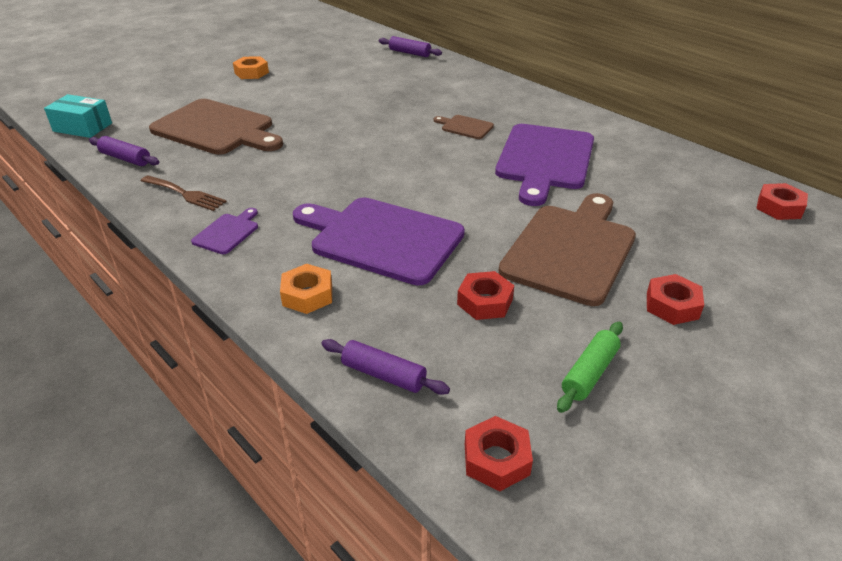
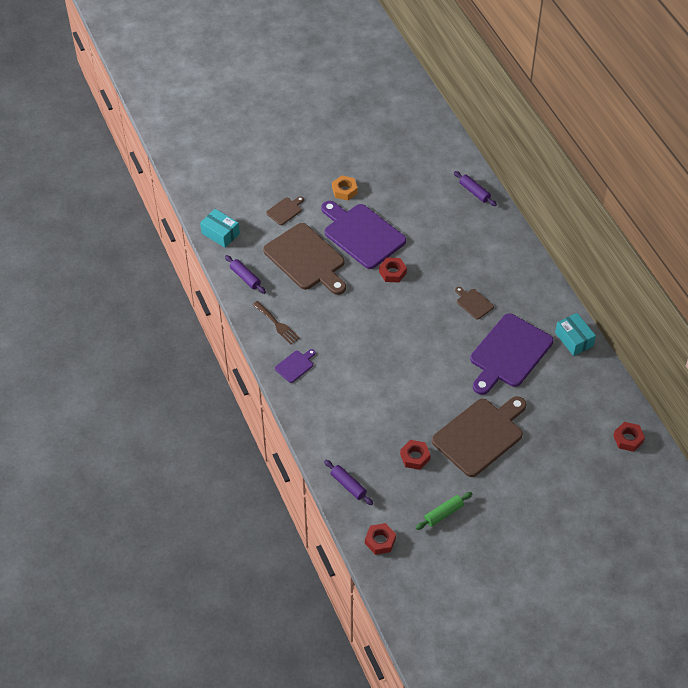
camera: 20 degrees right, 15 degrees up
(176, 96) = (285, 210): none -> brown cutting board
(307, 295) = (327, 425): orange nut -> none
(381, 238) = (378, 395): purple cutting board -> purple cutting board (362, 234)
(615, 133) = (574, 339): none -> turquoise box
(672, 305) = (510, 488): red nut -> red nut (392, 272)

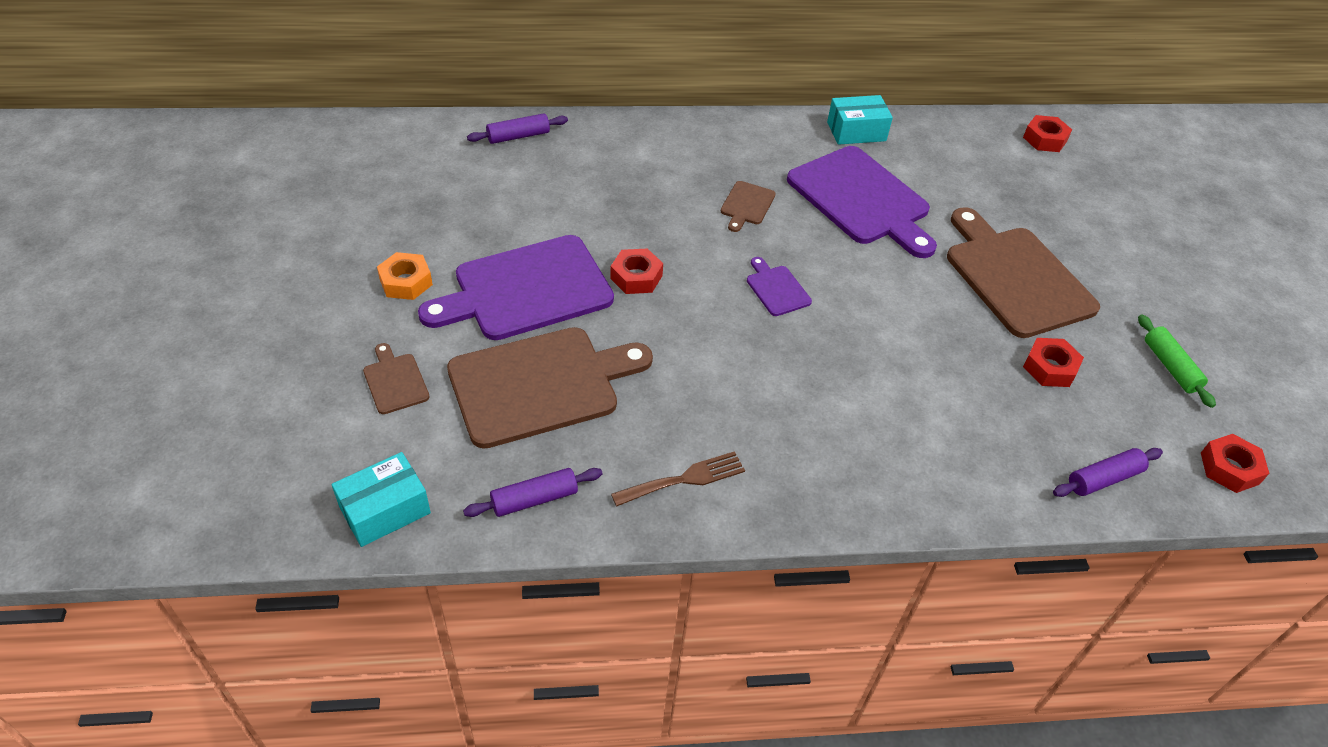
camera: 75 degrees left, 5 degrees down
(295, 365) = (801, 479): purple cutting board -> purple cutting board (776, 289)
(473, 303) = (747, 205): brown cutting board -> brown cutting board turned 45 degrees counterclockwise

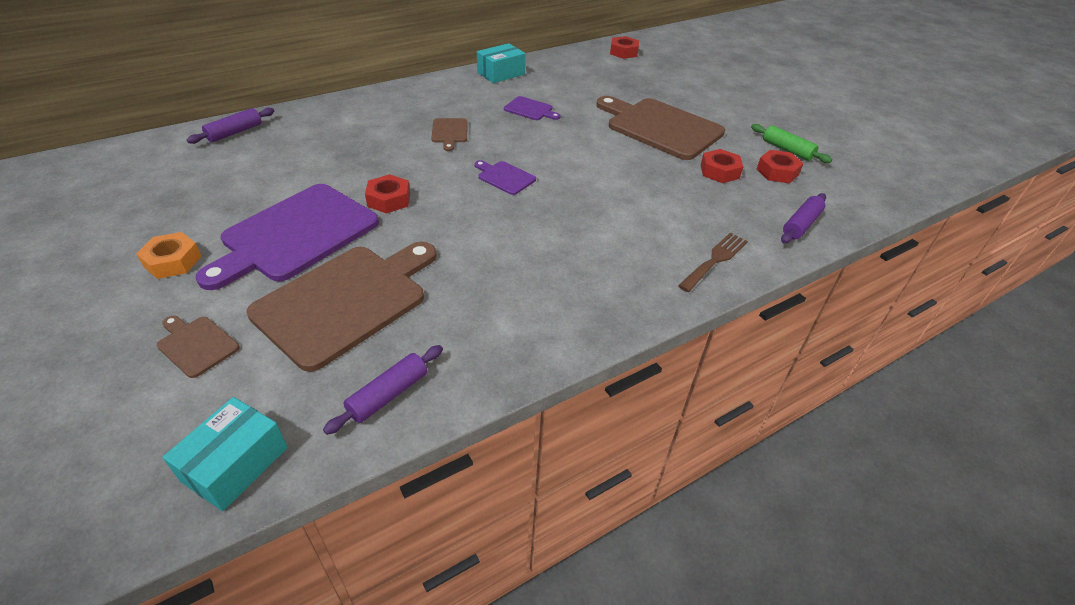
camera: 25 degrees left, 5 degrees down
(685, 479) = (514, 329): brown fork -> brown fork (715, 260)
(862, 199) = (530, 109): purple cutting board -> purple cutting board, size x0.44
(1229, 468) = (864, 194): red nut -> red nut (777, 172)

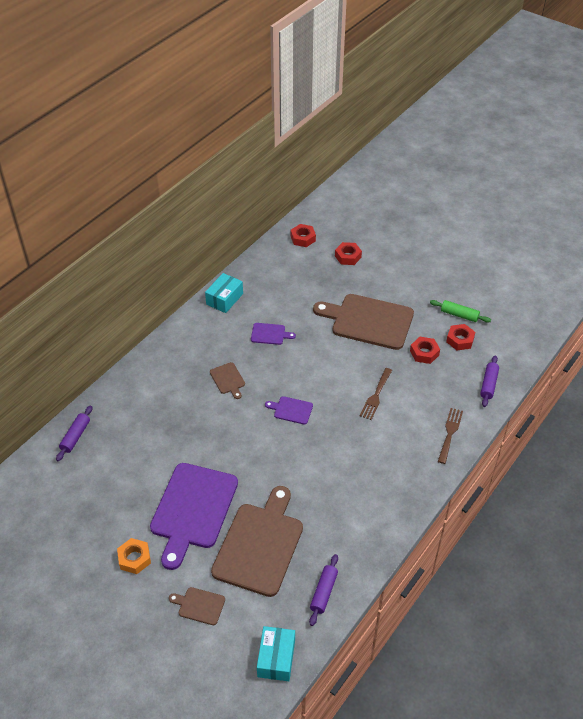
camera: 20 degrees left, 5 degrees up
(389, 199) = (230, 458): red nut -> red nut (348, 256)
(627, 194) = (376, 396): none -> brown fork

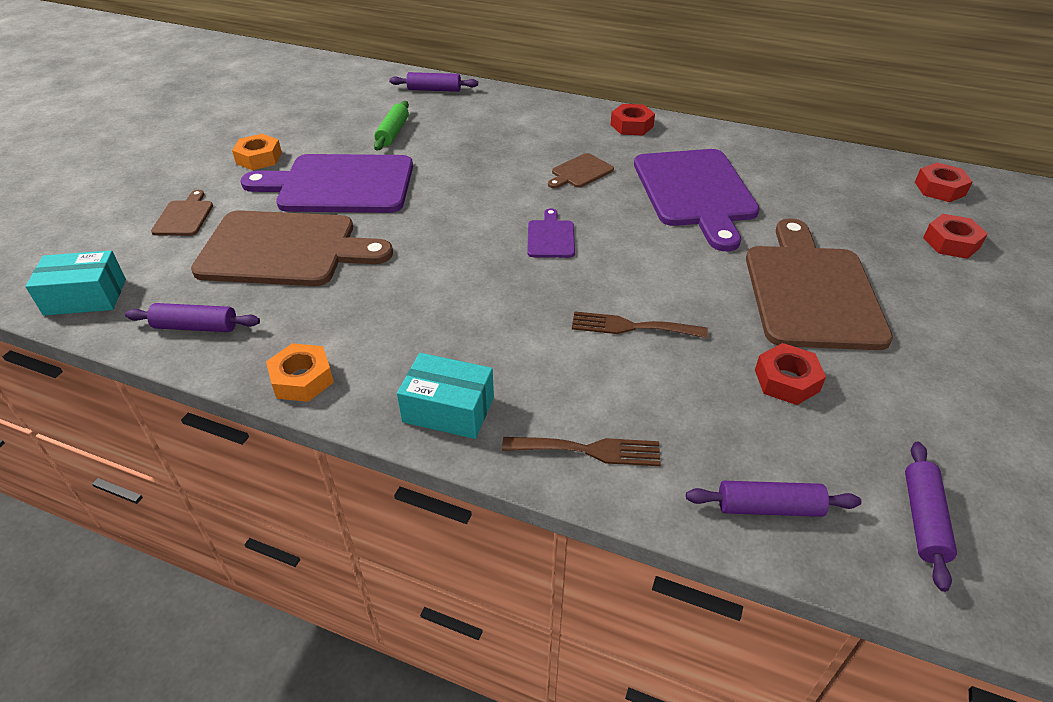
camera: 75 degrees right, 5 degrees down
(224, 299) = (734, 143): turquoise box -> turquoise box (448, 409)
(270, 334) = (695, 192): purple cutting board -> purple cutting board, size x2.28
(380, 540) = (302, 379): none -> orange nut
(459, 315) = (946, 425): green rolling pin -> green rolling pin (393, 133)
(460, 340) = (869, 436): red nut -> red nut (631, 125)
(501, 343) = (923, 519): none -> purple rolling pin

